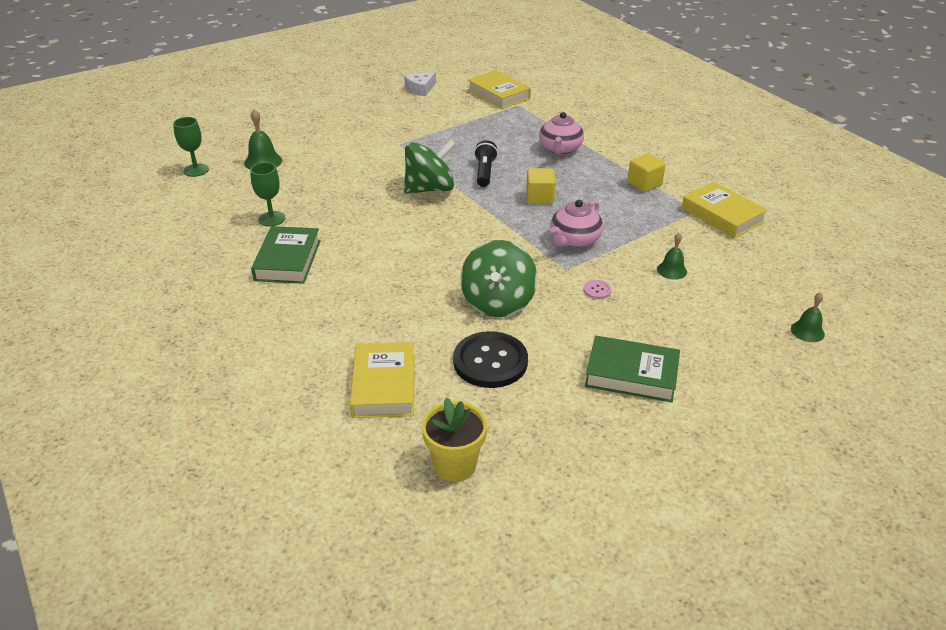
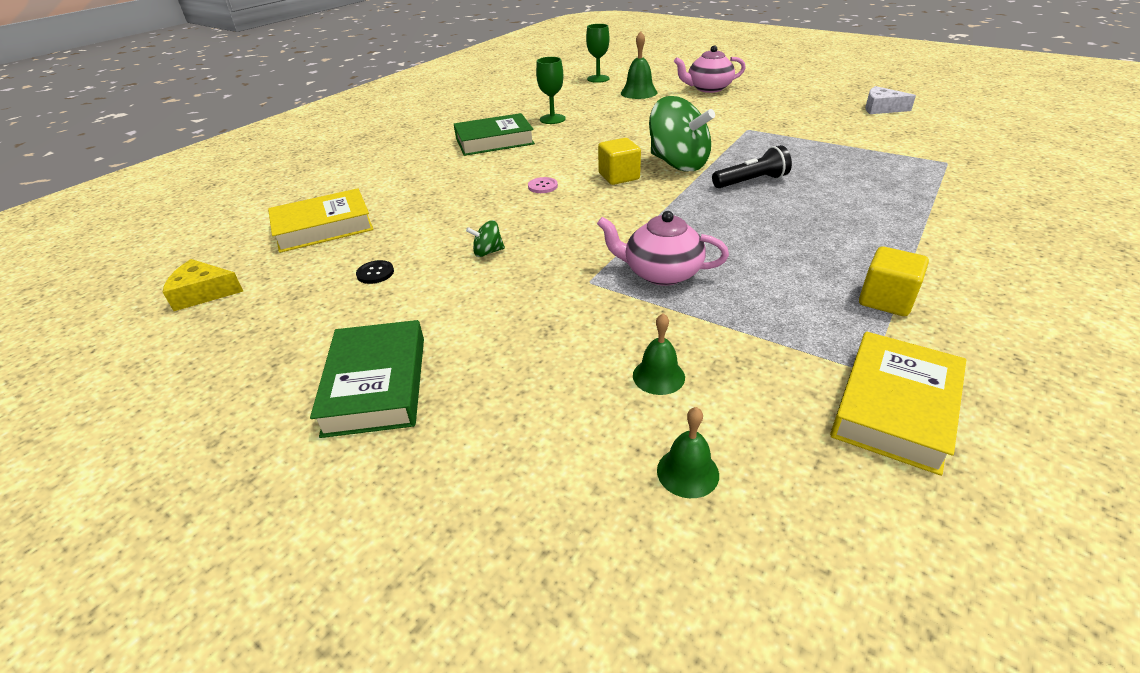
camera: 70 degrees right, 0 degrees up
(455, 465) = (203, 293): yellow flower pot -> yellow cheese
(490, 361) = (375, 273): black button -> black button, size x0.41
(498, 94) = (951, 145): yellow book -> none
(498, 302) = (488, 252): green spinning top -> green spinning top, size x0.42
(540, 197) = (738, 226): yellow cube -> yellow cube (619, 176)
(560, 149) = (880, 213): pink teapot -> pink teapot (708, 88)
(597, 290) = (556, 315): pink button -> pink button (542, 186)
(807, 331) = (581, 611): green bell -> green bell (687, 472)

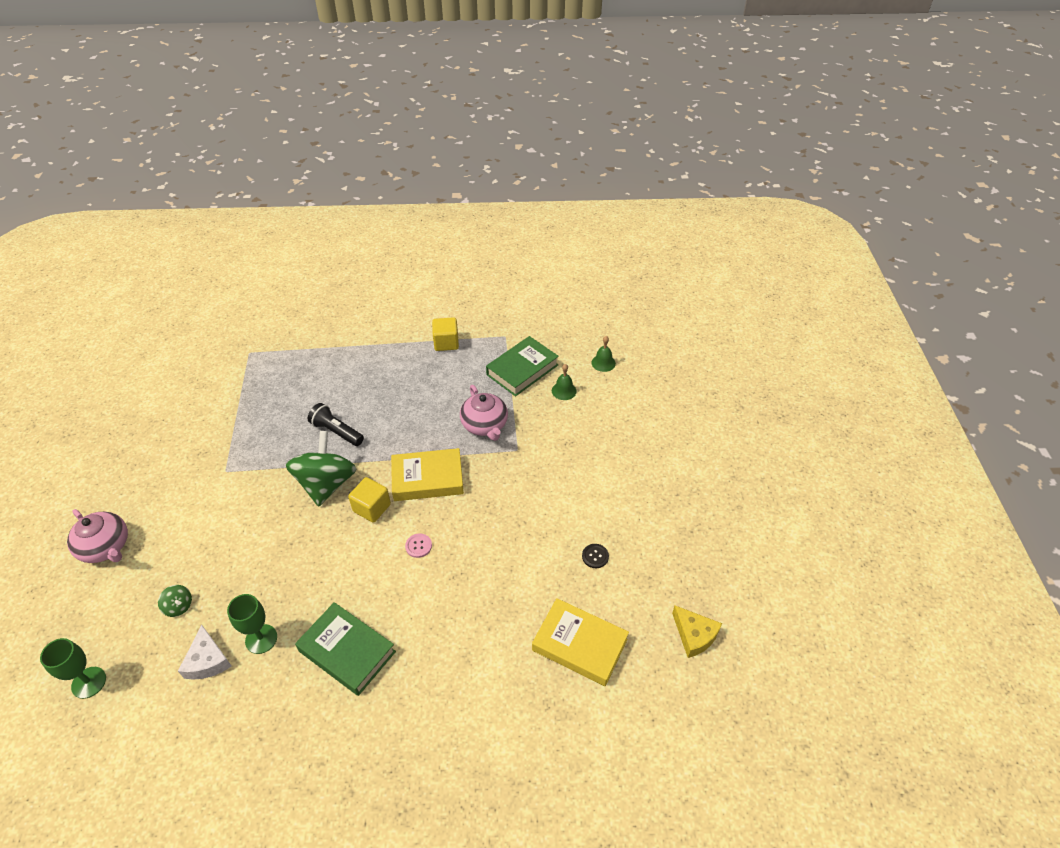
camera: 130 degrees left, 10 degrees up
(376, 385) = (659, 478): green book -> green book (522, 370)
(488, 252) = (527, 515): green spinning top -> green spinning top (179, 606)
(639, 92) = (139, 605): green bell -> none
(881, 108) = (137, 406): white cheese -> white cheese (207, 660)
(895, 407) = (521, 326): yellow book -> yellow book (427, 478)

